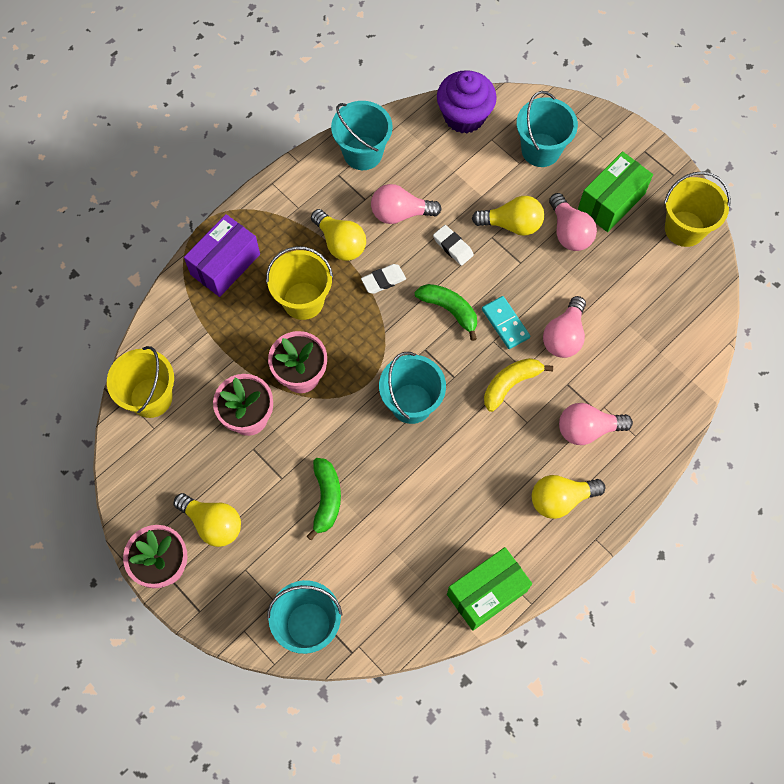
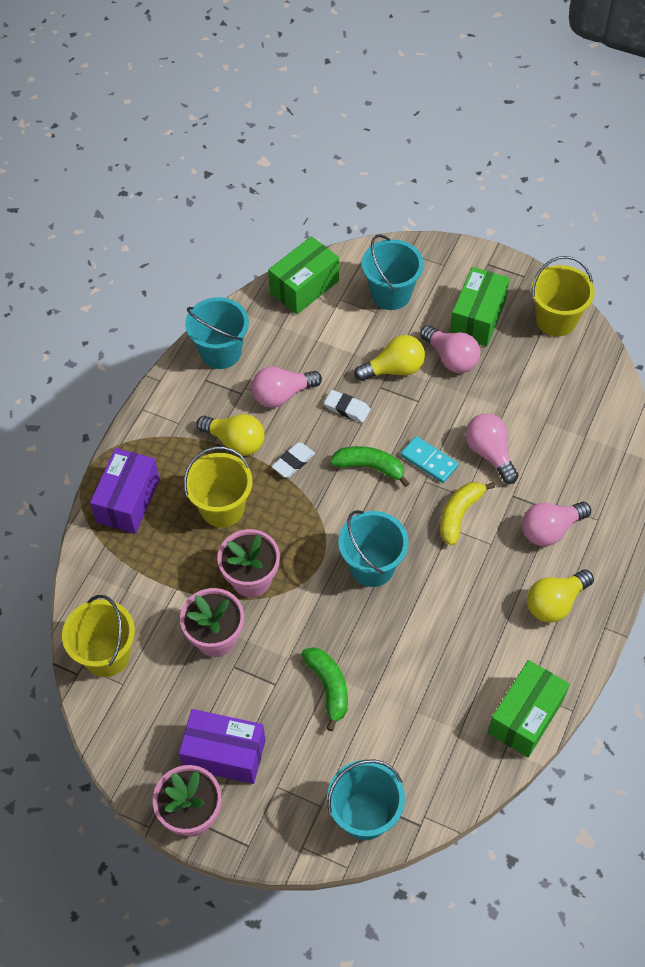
camera: 20 degrees left, 10 degrees down
(213, 523) = (224, 754): yellow light bulb -> purple box
(464, 116) = (304, 287): purple cupcake -> green box
(564, 336) = (490, 453): pink light bulb -> pink light bulb turned 150 degrees clockwise

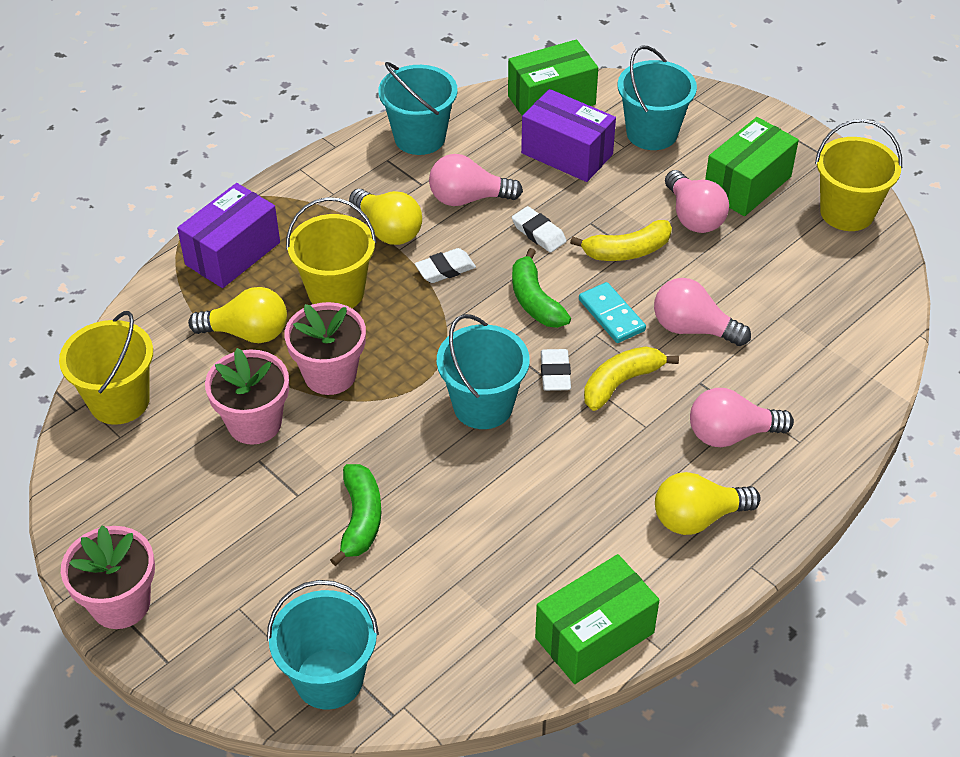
camera: 20 degrees right, 10 degrees down
(224, 754) = (195, 550): purple box -> purple box (567, 154)
(370, 467) = (535, 301): green banana -> green banana turned 150 degrees counterclockwise
(394, 369) = (617, 209): yellow light bulb -> yellow light bulb (247, 333)
(411, 522) = (555, 373): none -> white eraser
(417, 403) = (627, 251): none -> yellow banana
(490, 453) = (692, 328): pink light bulb -> pink light bulb turned 60 degrees counterclockwise

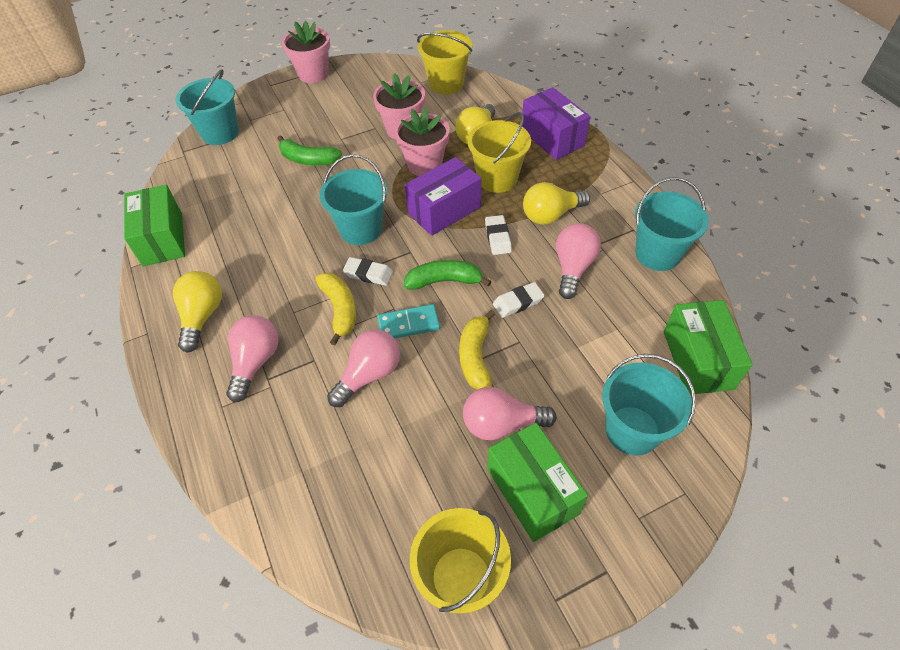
camera: 110 degrees right, 5 degrees up
(567, 154) = (615, 350): purple box -> purple box (444, 210)

